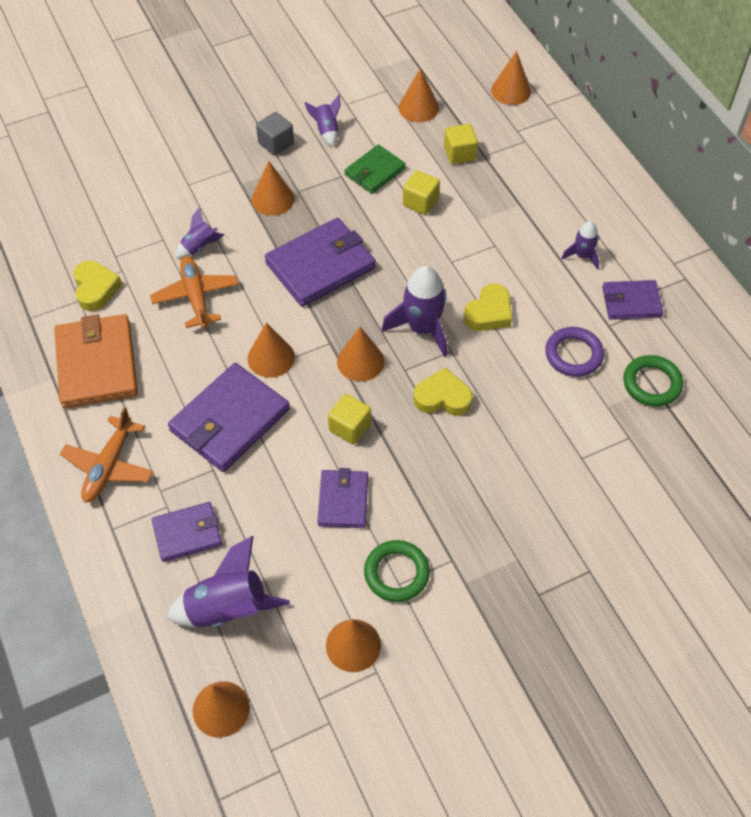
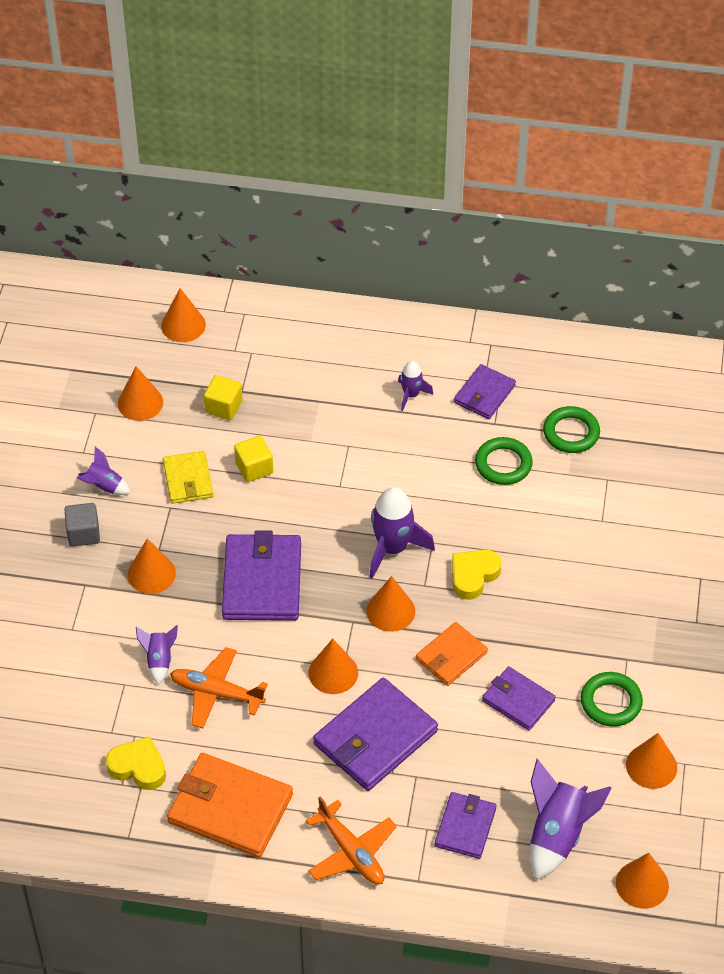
camera: 55 degrees left, 5 degrees down
(230, 420) = (375, 738): purple wallet -> purple wallet turned 60 degrees clockwise
(350, 427) = (451, 656): yellow cube -> orange wallet
(375, 172) = (188, 480): green wallet -> yellow wallet
(489, 312) = (415, 493): yellow heart -> none
(573, 354) = (503, 464): purple ring -> green ring

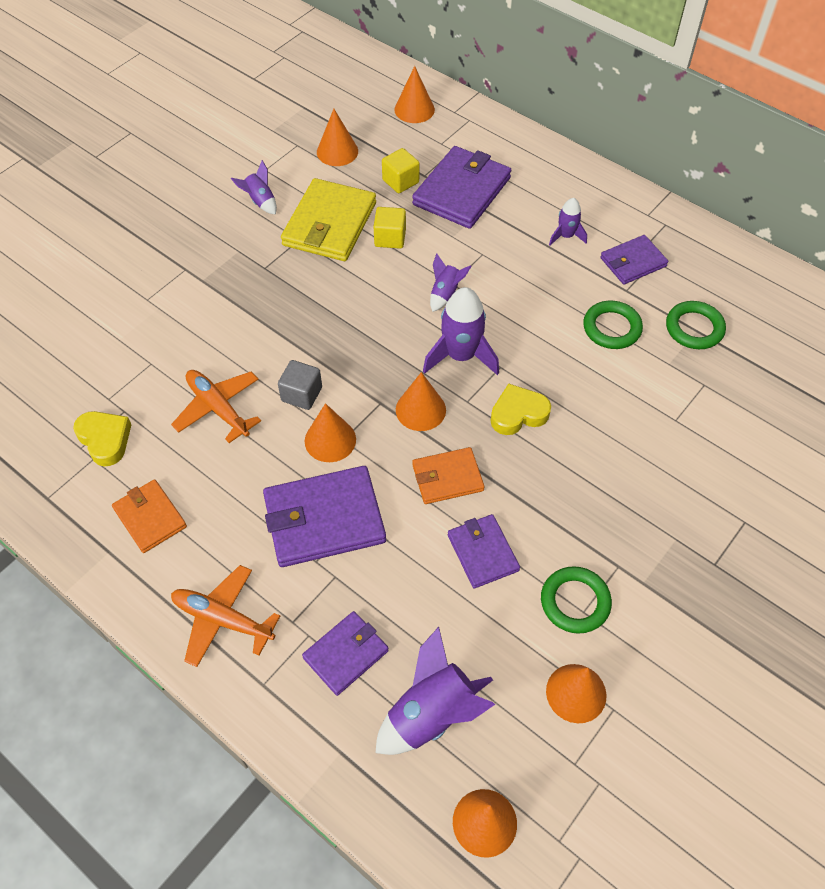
camera: 30 degrees right, 5 degrees up
(83, 533) = (216, 229): grey cube -> grey cube (301, 394)
(151, 573) = (243, 284): orange cone -> none
(159, 660) = (194, 357): purple rocket -> purple rocket (445, 294)
(188, 480) = (329, 224): yellow wallet -> yellow wallet, size x1.69
(230, 808) = (150, 517): orange wallet -> orange wallet, size x0.59
(262, 581) = (328, 331): purple wallet -> purple wallet (462, 191)
(351, 852) = (222, 619): orange plane -> orange plane turned 120 degrees clockwise

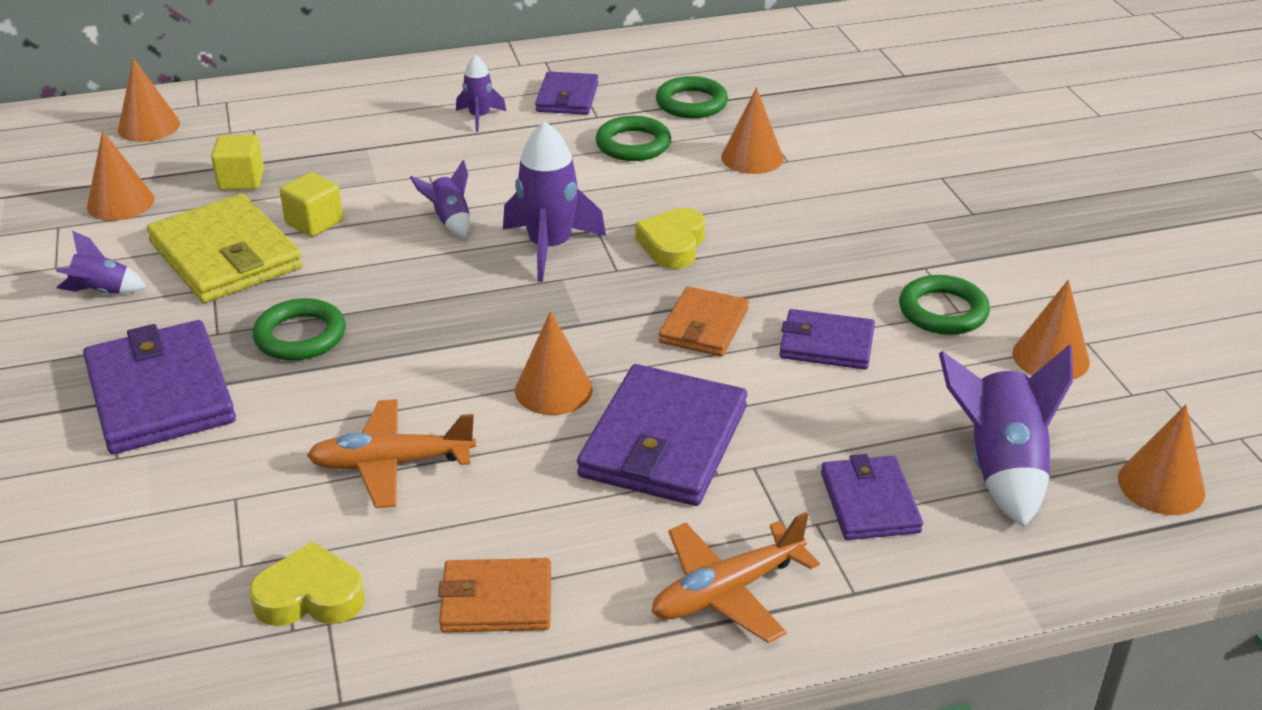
camera: 55 degrees left, 20 degrees down
(288, 302) = (300, 336): none -> green ring
(301, 394) = (458, 384): grey cube -> none
(420, 409) = (590, 305): orange cone -> orange cone (752, 157)
(462, 191) = (320, 149): purple wallet -> purple wallet (160, 393)

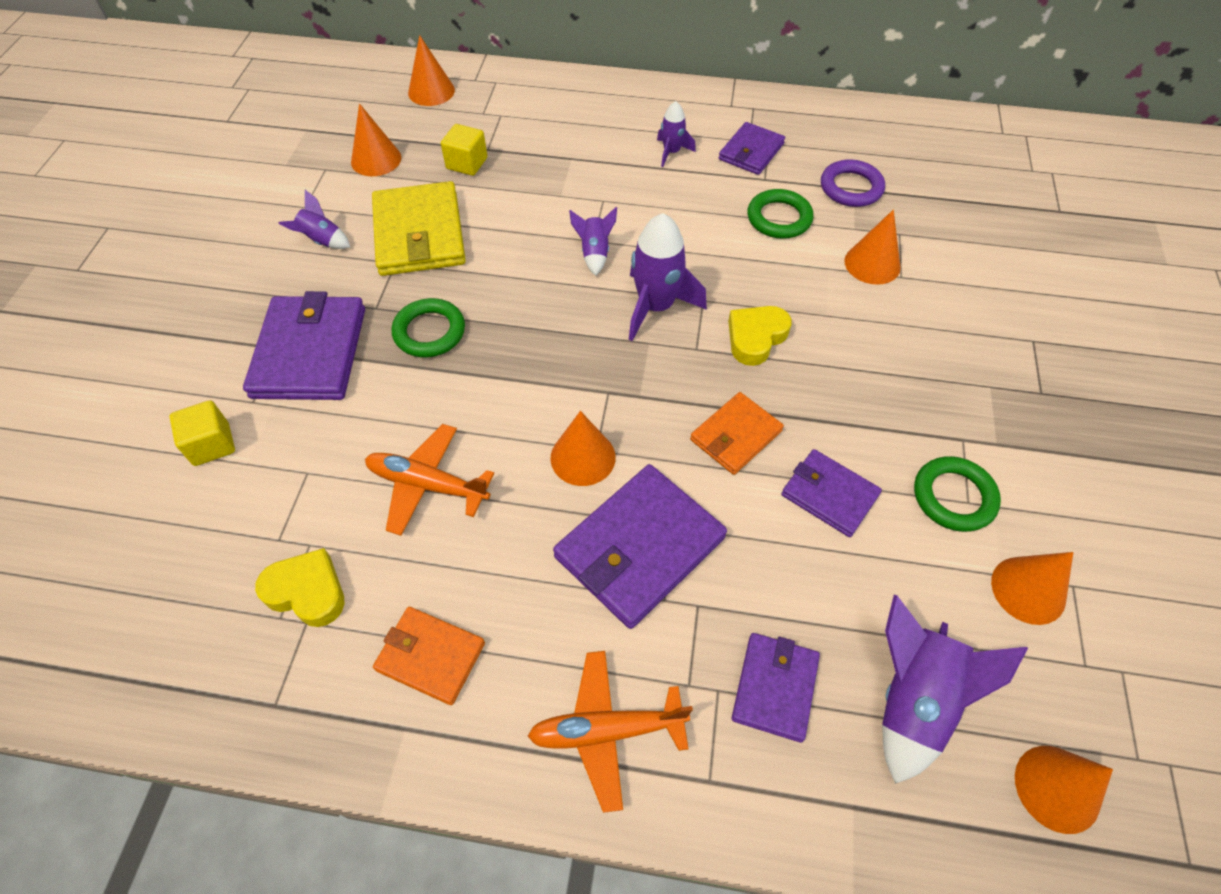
camera: 25 degrees right, 20 degrees up
(314, 222) = (496, 222): yellow cube -> yellow cube (212, 444)
(691, 103) = (851, 188): green ring -> purple ring

